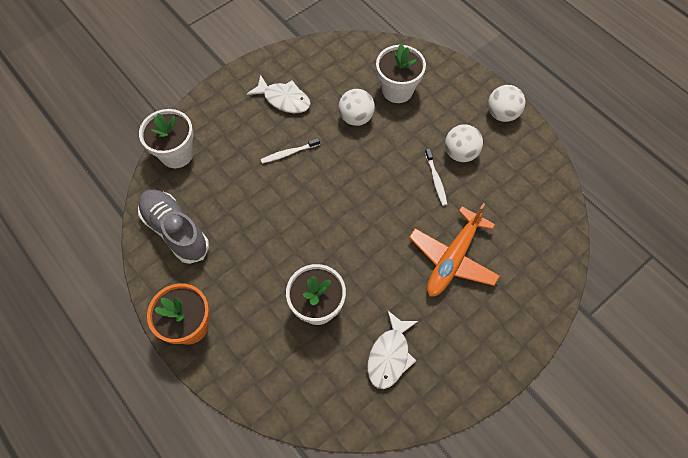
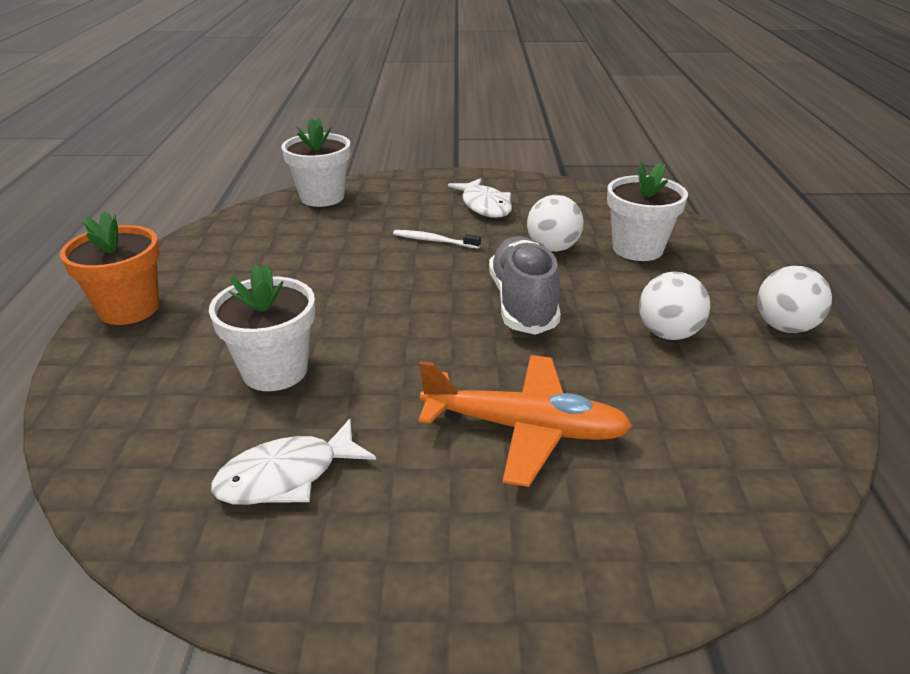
camera: 40 degrees right, 30 degrees down
(176, 231) = (237, 240): grey shoe -> grey shoe (523, 303)
(436, 180) = (597, 340): white toothbrush -> none
(452, 258) = (524, 428): orange plane -> orange plane turned 150 degrees counterclockwise

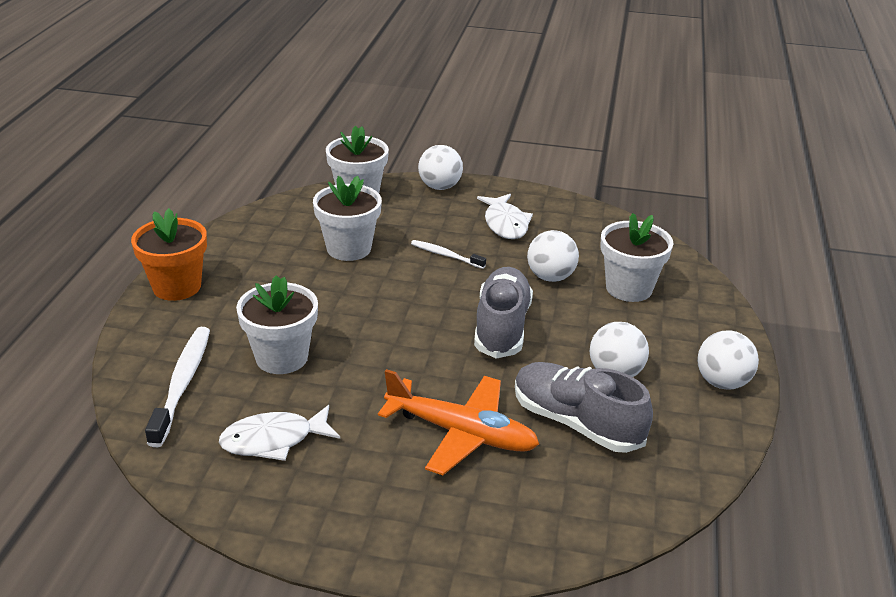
camera: 10 degrees right, 0 degrees up
(150, 421) = (182, 384): none -> white toothbrush
(326, 246) = (349, 248): none -> white flower pot
(405, 181) = (440, 187): none -> white ball
(654, 394) = (576, 423): none -> grey shoe

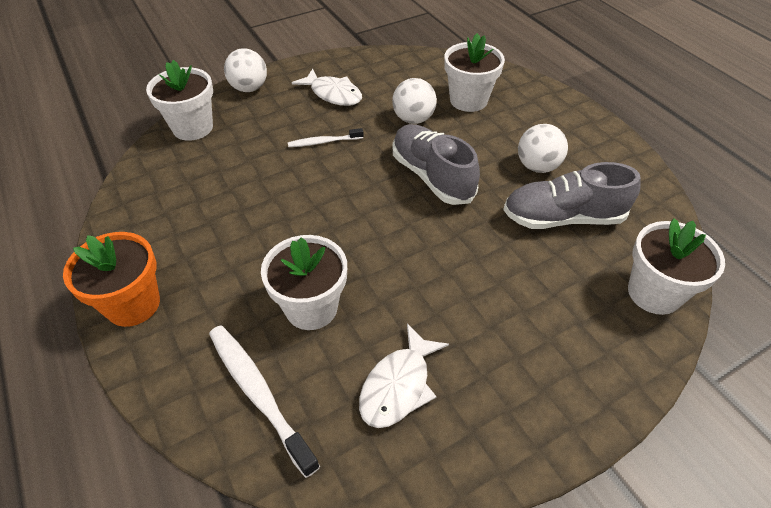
camera: 40 degrees left, 15 degrees up
(349, 248) = (243, 178): white flower pot -> white flower pot (654, 293)
(461, 433) = (511, 277): orange plane -> none
(722, 382) = (595, 135): white ball -> none

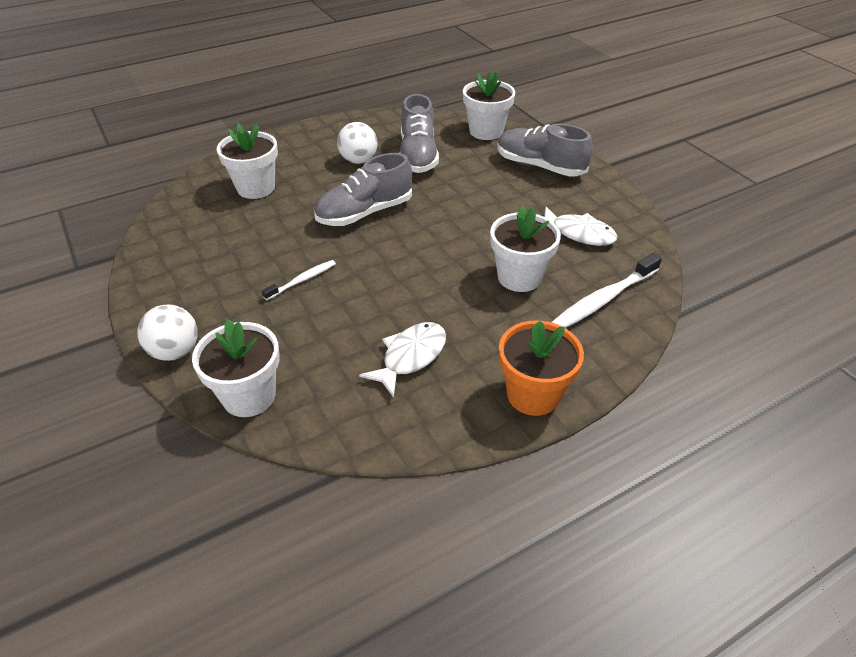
camera: 90 degrees left, 5 degrees down
(323, 142) = (302, 280): white toothbrush -> white toothbrush turned 120 degrees counterclockwise
(333, 94) = (214, 277): white fish -> white fish (410, 357)
(413, 119) = (277, 221): white ball -> none
(569, 355) = (540, 166): none -> grey shoe

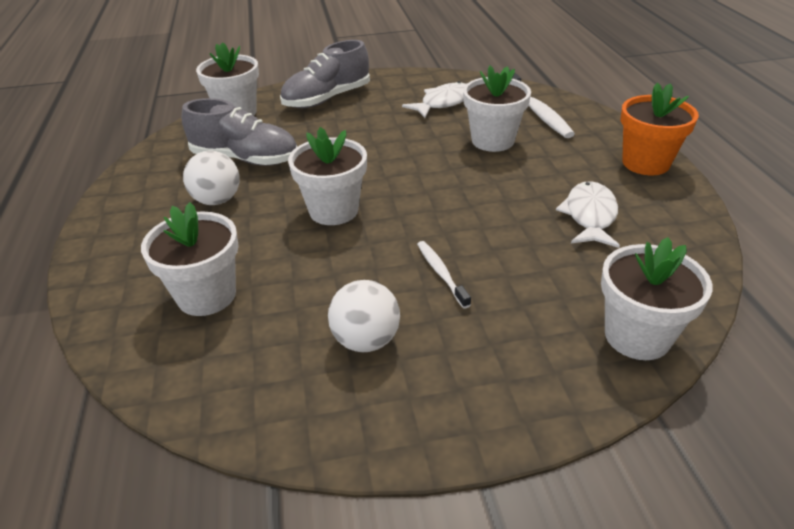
camera: 70 degrees left, 5 degrees down
(175, 351) = (546, 403): white ball -> white ball (366, 340)
(365, 213) = (333, 210): grey shoe -> white flower pot
(410, 357) = (590, 216): white fish -> white fish turned 45 degrees clockwise

